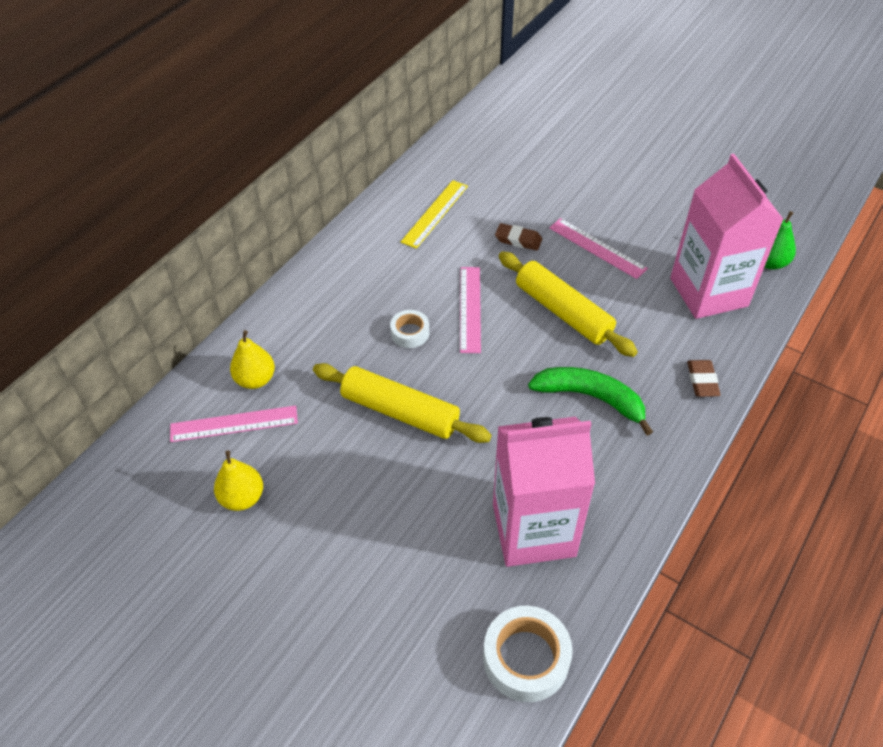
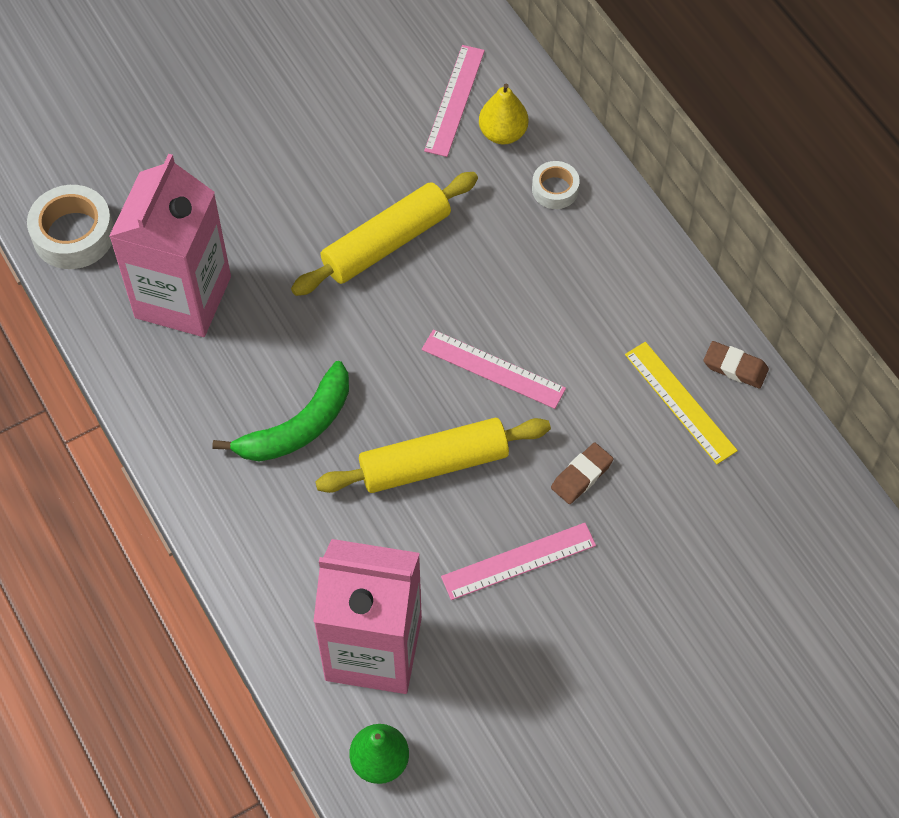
camera: 115 degrees right, 10 degrees up
(242, 498) = (363, 84): yellow pear -> none
(410, 333) = (489, 294): white tape -> white tape (555, 189)
(702, 381) = (252, 553): brown eraser -> brown eraser (735, 367)

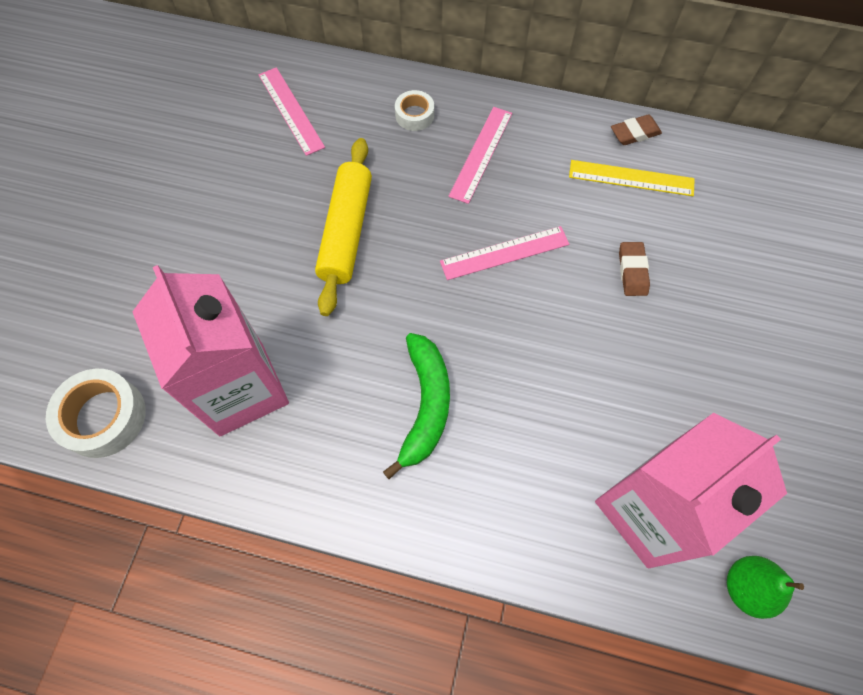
camera: 45 degrees left, 5 degrees up
(434, 464) = (540, 347): yellow rolling pin -> none
(503, 133) = (344, 107): yellow pear -> none
(518, 561) = (662, 360): pink ruler -> pink ruler (481, 154)

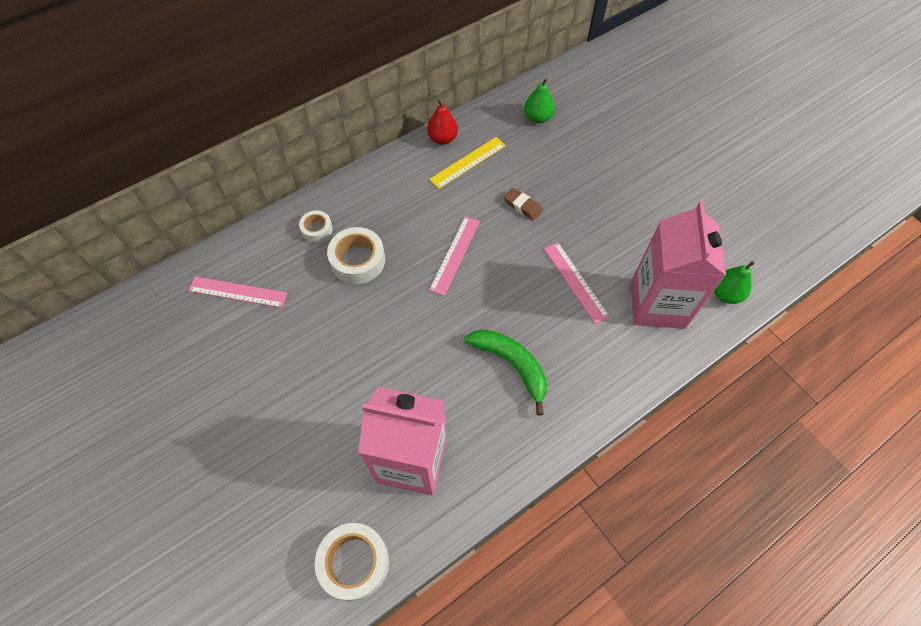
camera: 50 degrees left, 5 degrees down
(346, 231) = (360, 324): yellow rolling pin -> none
(414, 175) = (358, 260): none -> white tape
(481, 154) = (380, 217): pink ruler -> pink ruler (575, 282)
(635, 133) = (442, 139): brown eraser -> red pear
(768, 198) = (538, 117): none -> green pear

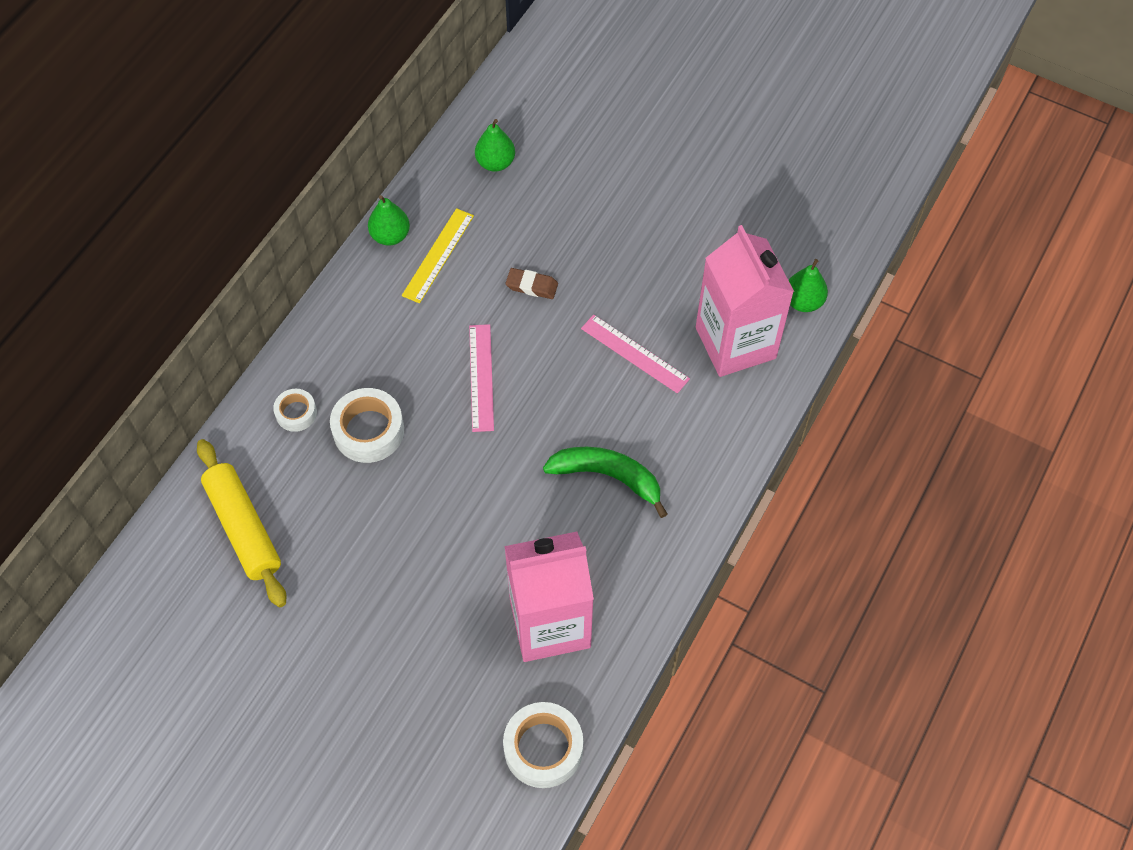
camera: 25 degrees left, 0 degrees up
(238, 292) = (243, 528): pink ruler -> yellow rolling pin
(442, 139) = (390, 236): red pear -> green pear

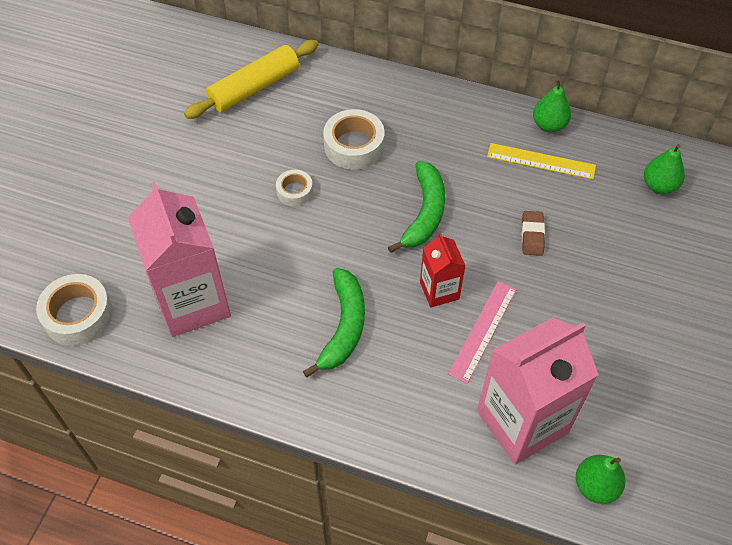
camera: 80 degrees right, 5 degrees down
(296, 413) = (360, 98): white tape -> white tape (294, 191)
(481, 377) = (424, 213): pink ruler -> green banana
(581, 382) = (439, 291): none -> red carton

